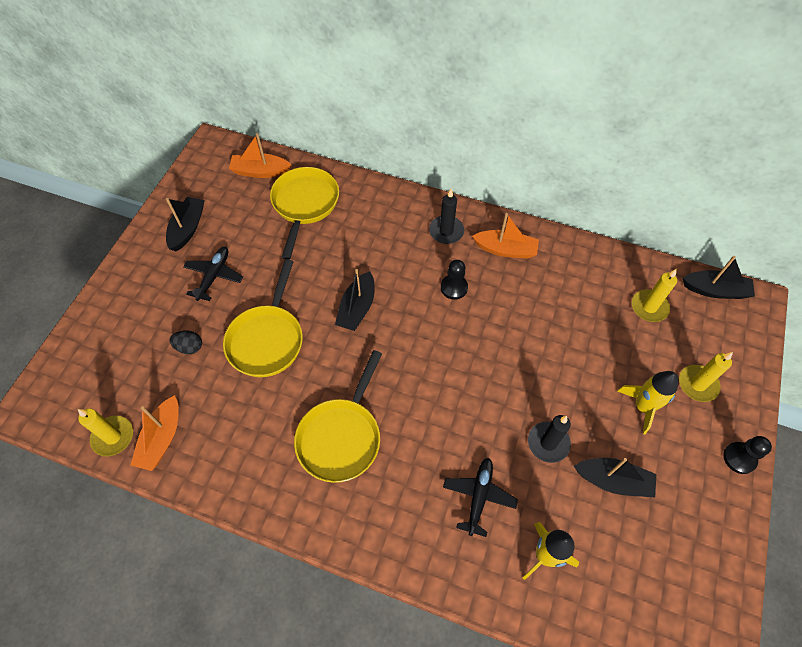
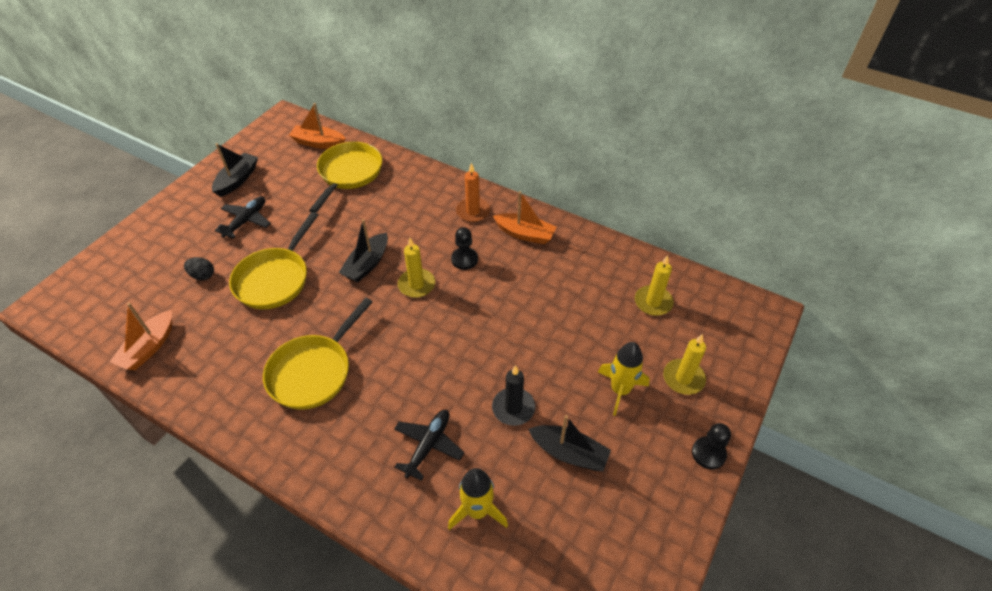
camera: 10 degrees right, 10 degrees down
(113, 437) = (106, 339): yellow candle -> yellow candle (416, 285)
(446, 231) = (473, 211): black candle -> orange candle
(715, 290) = (725, 296): black boat -> none

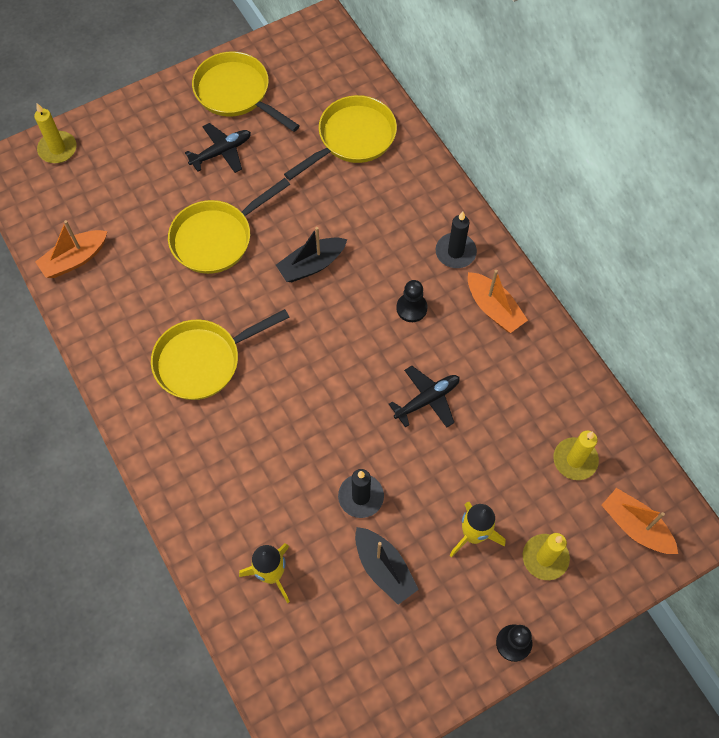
camera: 30 degrees right, 15 degrees up
(202, 275) = (153, 200): black egg -> none
(237, 180) = (236, 93): black boat -> yellow pan
(318, 143) = (342, 79): orange boat -> orange boat (635, 526)
(416, 285) = (347, 314): yellow candle -> yellow candle (58, 149)
(428, 445) = (264, 490): black plane -> black plane (427, 399)
(473, 211) = (455, 252): orange candle -> black candle

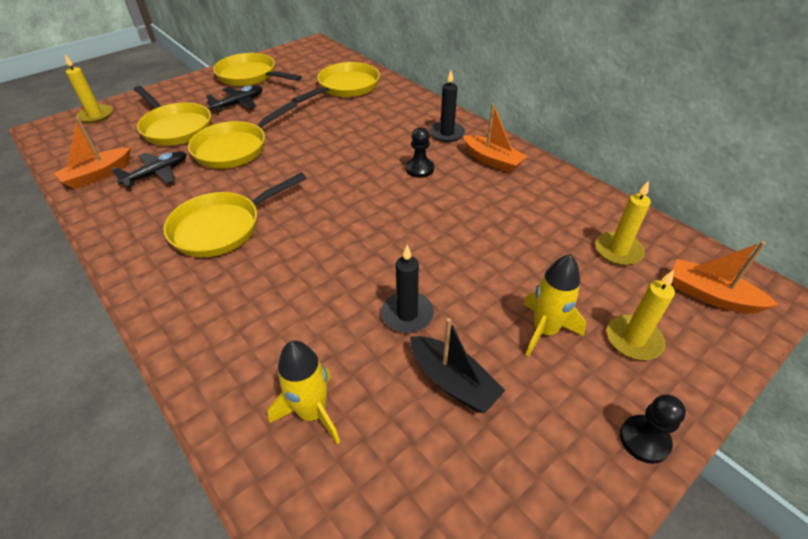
camera: 10 degrees left, 20 degrees down
(149, 188) = (175, 128): none -> yellow pan
(311, 265) = (323, 154): black boat -> none
(427, 399) = (454, 226): black plane -> black plane (157, 174)

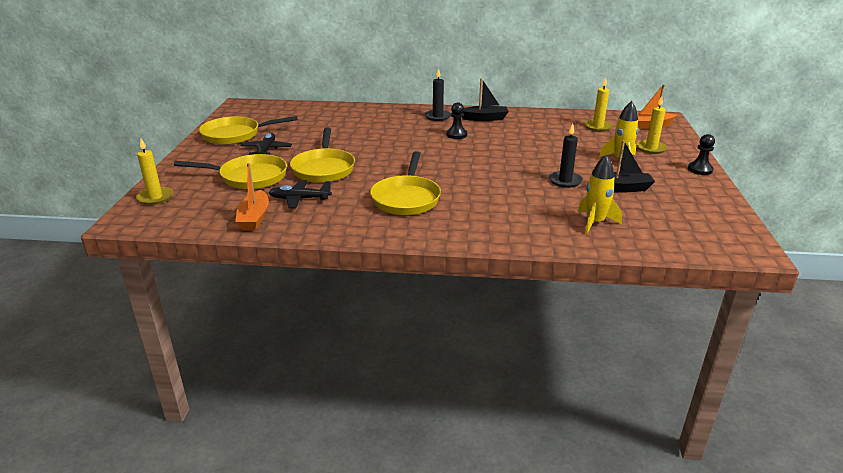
camera: 45 degrees left, 15 degrees down
(157, 174) = (299, 199): black plane -> black plane turned 90 degrees counterclockwise
(346, 87) = (325, 118): yellow pan -> none
(492, 161) = (484, 118): orange boat -> black boat

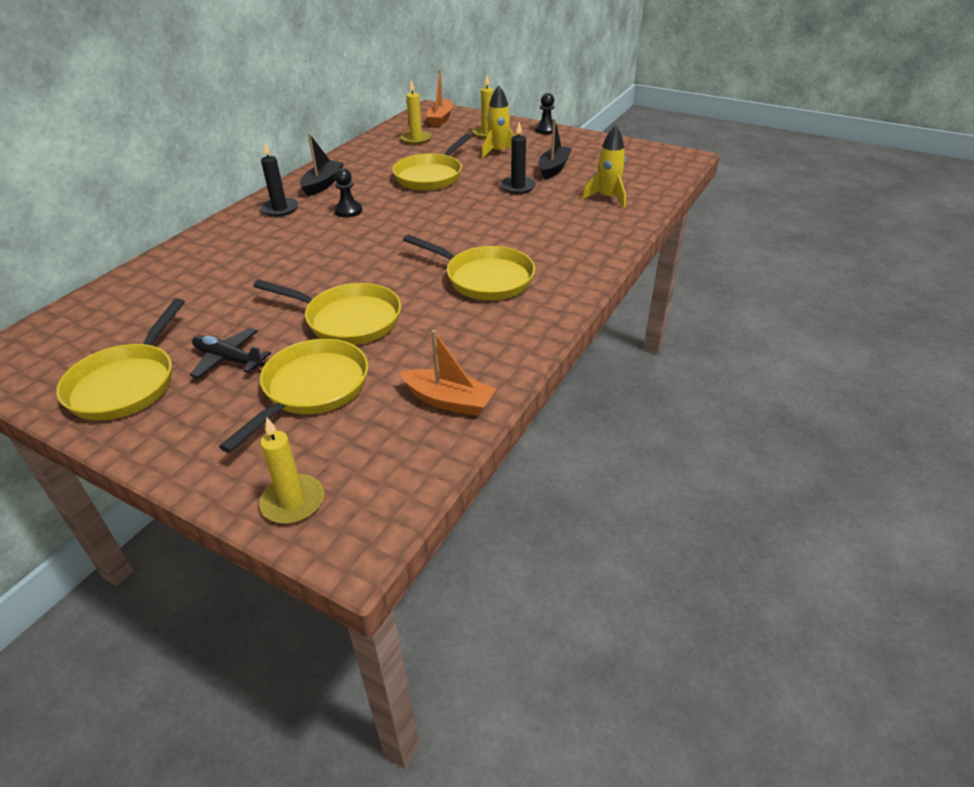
camera: 65 degrees left, 10 degrees up
(299, 199) = (423, 354): black plane -> none
(541, 146) = (431, 176): none -> yellow pan

